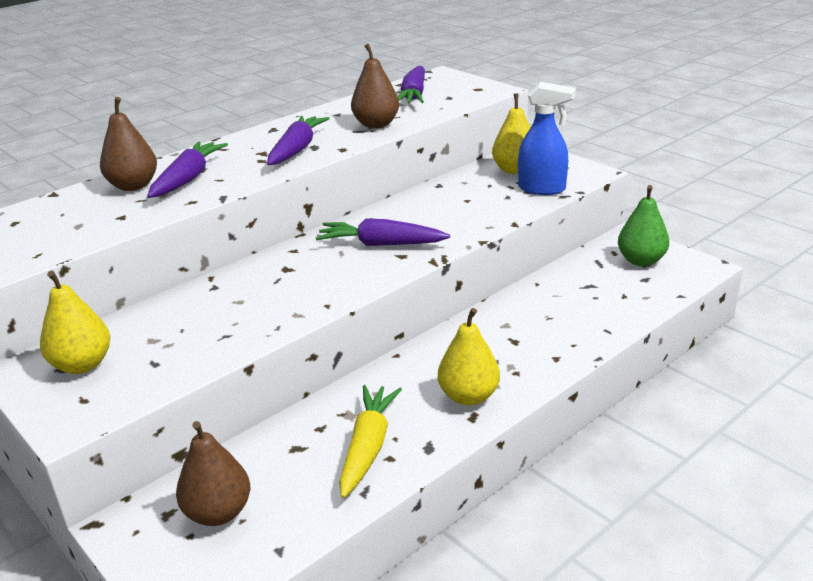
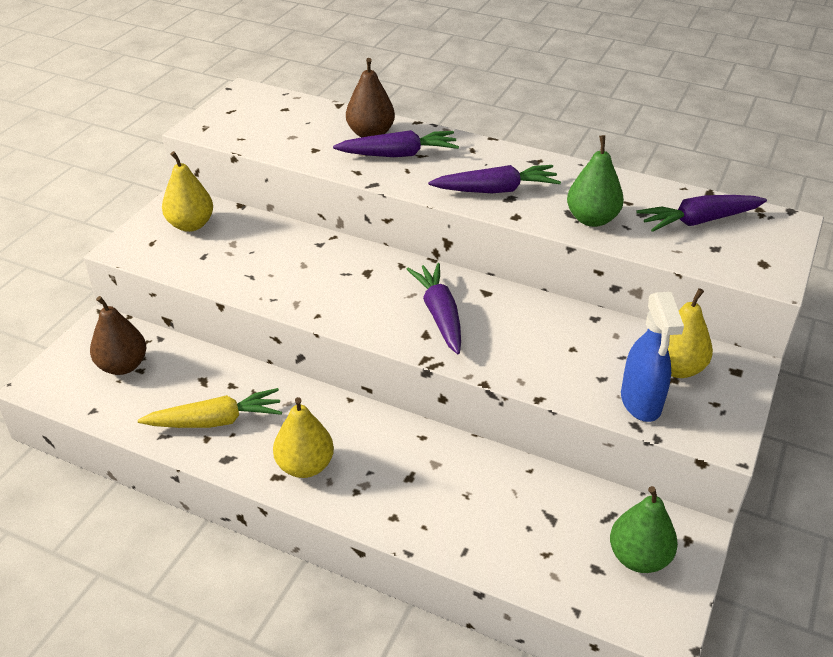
camera: 65 degrees right, 10 degrees up
(376, 125) = (592, 219): brown pear -> green pear

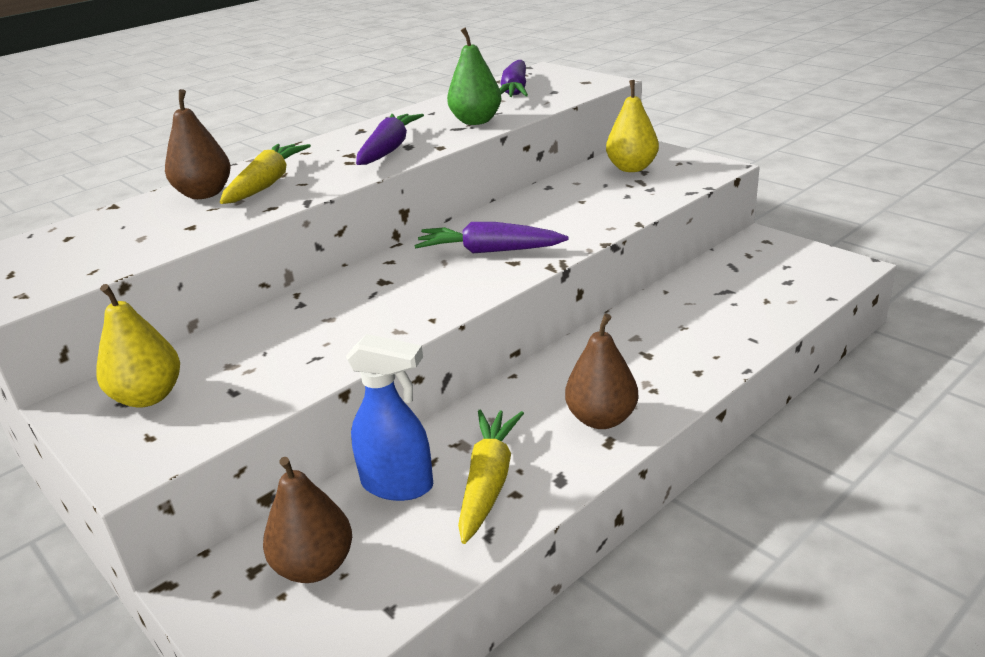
camera: 65 degrees left, 10 degrees down
(305, 466) = (601, 419): yellow pear -> brown pear
(398, 154) = (267, 184): purple carrot -> yellow carrot
(638, 557) = (780, 262): green pear -> none
(641, 403) = (665, 186): blue spray bottle -> blue spray bottle (398, 485)

